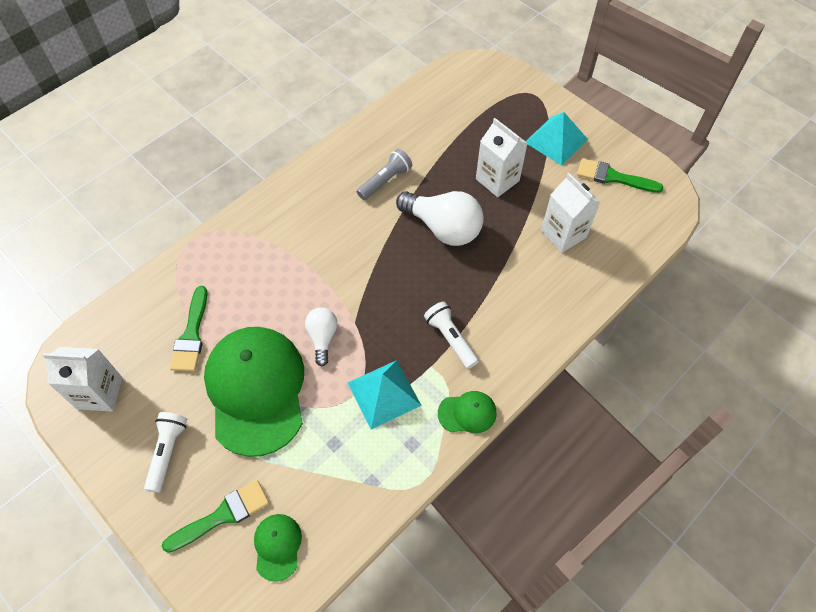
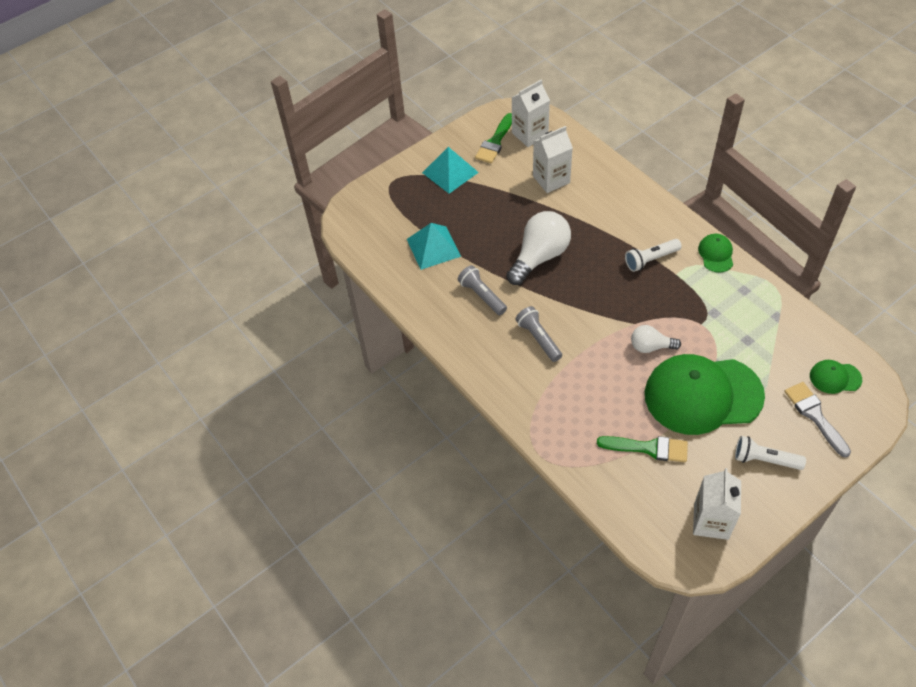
camera: 80 degrees left, 5 degrees down
(222, 515) = (815, 416): green brush -> grey brush
(331, 232) = (538, 338): none -> grey flashlight
(384, 394) = (702, 305): turquoise pyramid -> turquoise pyramid (433, 247)
(497, 180) = (490, 216): white carton -> white carton (530, 134)

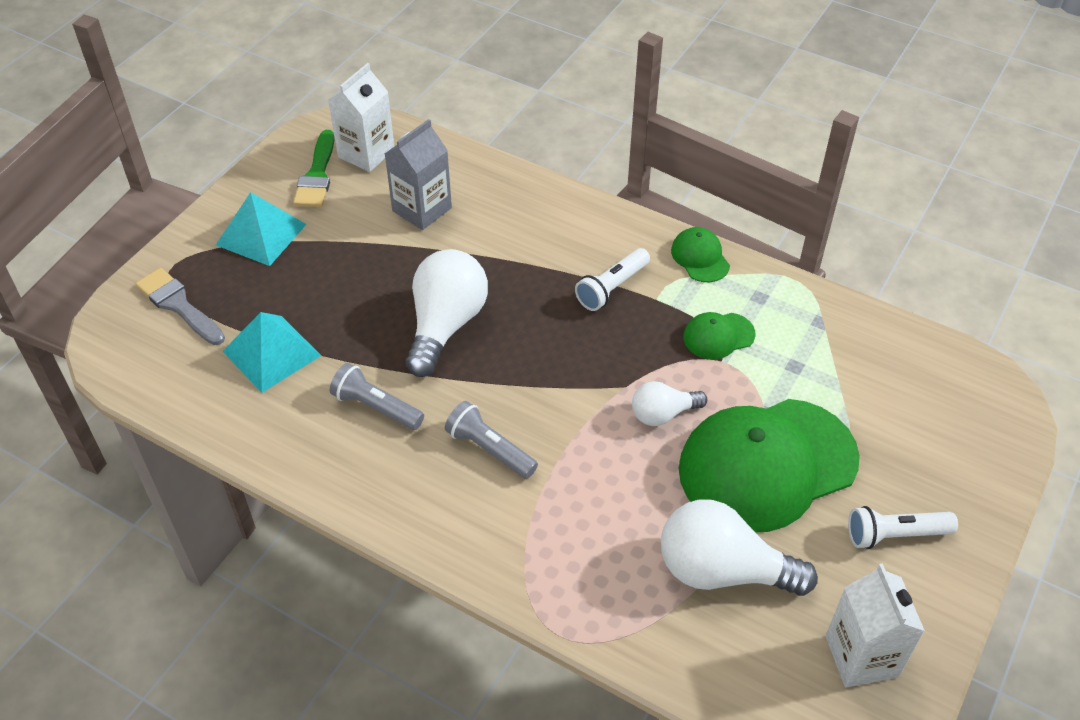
camera: 25 degrees left, 5 degrees down
(551, 179) = (422, 209): white carton -> grey carton
(648, 448) = (722, 570): green brush -> white light bulb
(815, 416) = (933, 448): grey brush -> grey brush (178, 305)
(835, 377) = (934, 386): green cap -> green cap (718, 336)

